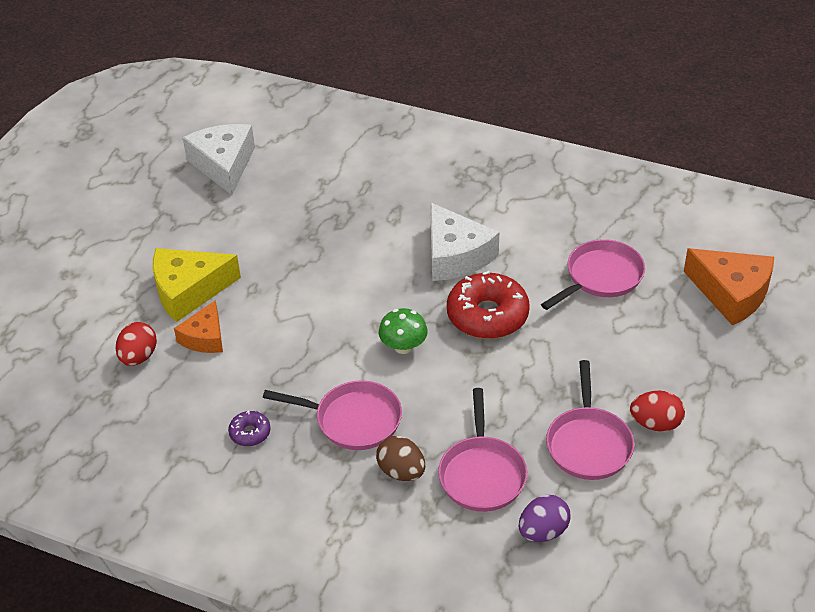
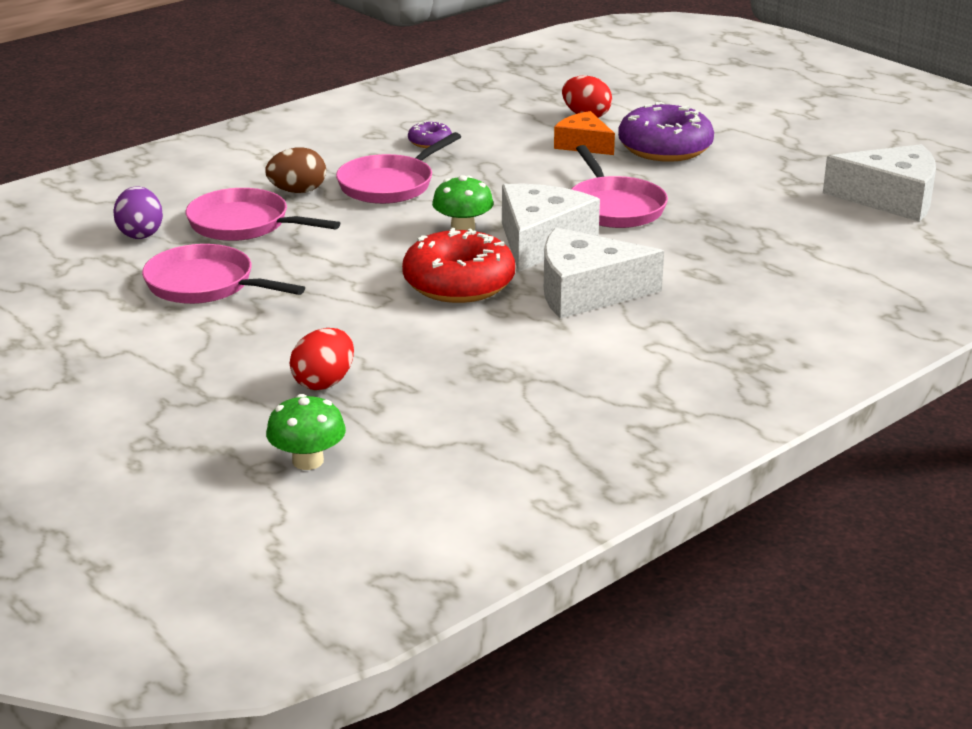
camera: 115 degrees right, 15 degrees down
(188, 290) = (665, 148): yellow cheese -> purple donut
(397, 300) = (541, 241): none -> white cheese
(600, 277) = (446, 373): pink pan -> pink pan (614, 207)
(655, 424) = (178, 329): red egg -> red egg (324, 382)
(731, 293) = (308, 461): orange cheese -> green mushroom

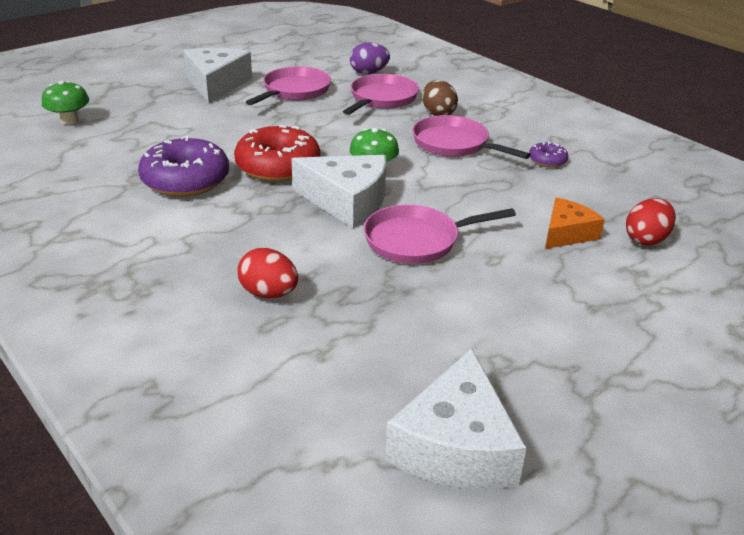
camera: 90 degrees right, 5 degrees up
(324, 382) = (155, 124): red egg -> red egg (269, 293)
(586, 292) = (251, 216): white cheese -> white cheese (216, 84)
(665, 148) = (573, 281): purple donut -> purple donut (186, 180)

